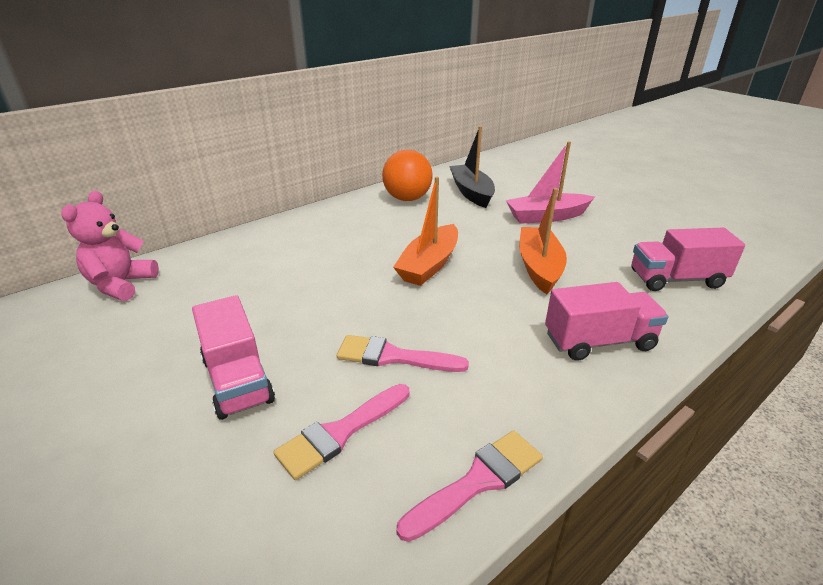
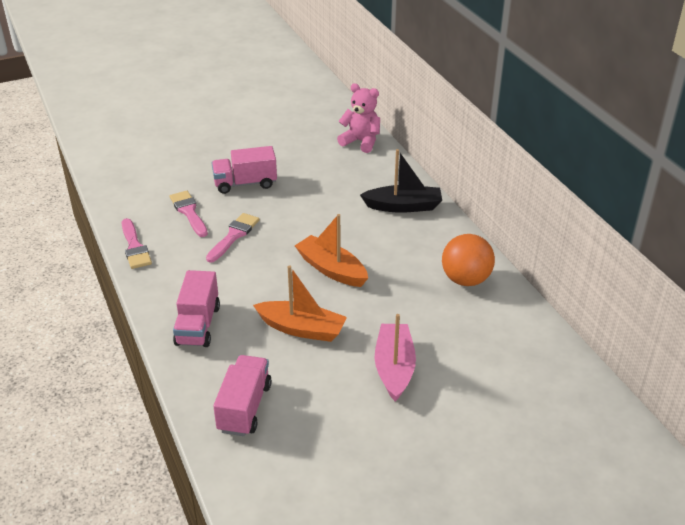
camera: 105 degrees right, 5 degrees up
(471, 192) = (471, 329): black boat -> black boat (403, 206)

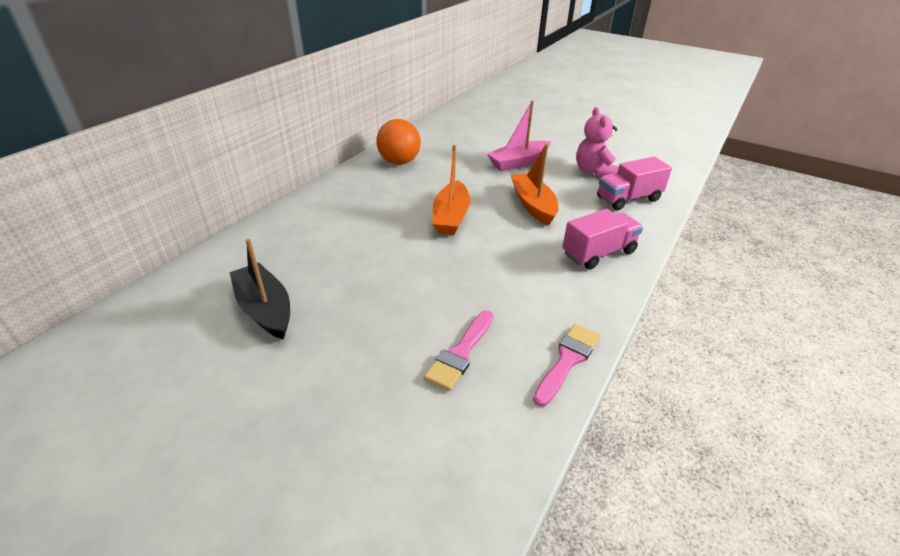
camera: 125 degrees left, 0 degrees up
(234, 236) = (465, 293): pink brush -> none
(245, 183) = (358, 335): pink truck -> none
(361, 142) = (192, 281): pink teddy bear -> pink teddy bear (593, 172)
(403, 206) = (320, 212): black boat -> black boat (265, 309)

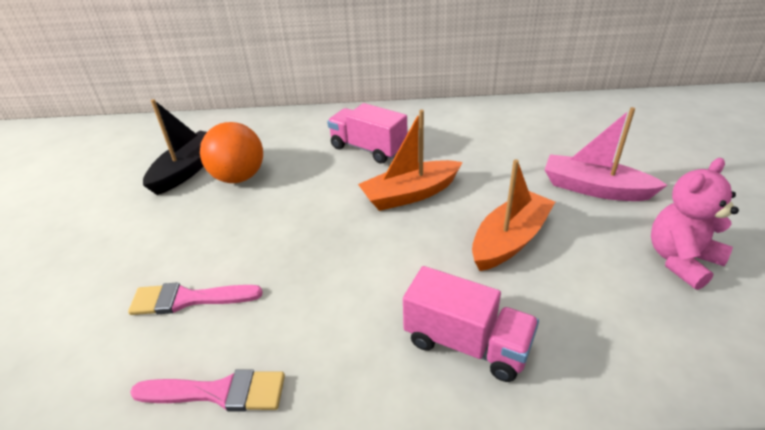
camera: 60 degrees right, 0 degrees up
(399, 162) = (472, 121): orange ball -> orange ball (238, 177)
(628, 199) = (657, 326): pink truck -> pink truck (368, 149)

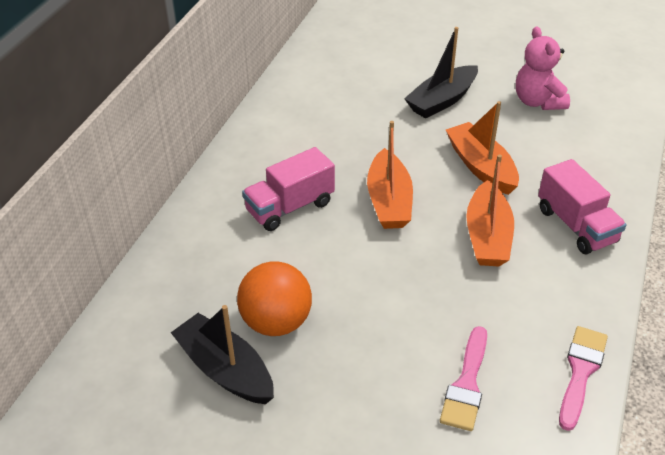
camera: 70 degrees left, 5 degrees up
(401, 269) = (487, 236): none -> orange boat
(466, 343) = (576, 225): pink truck -> pink truck turned 105 degrees clockwise
(595, 189) = (442, 100): pink boat -> black boat

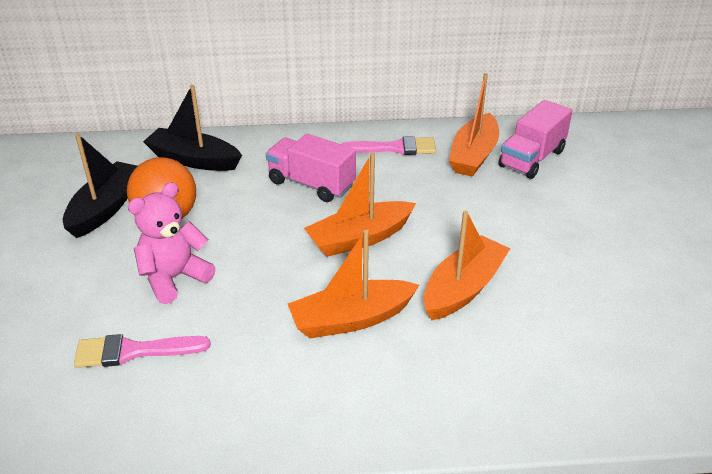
camera: 65 degrees right, 5 degrees down
(316, 101) = (473, 155): none -> orange boat
(442, 100) = (555, 233): black boat -> black boat (194, 160)
(538, 102) = (630, 308): pink teddy bear -> pink teddy bear (174, 278)
(576, 225) = (417, 390): pink truck -> pink truck (532, 158)
(580, 372) = (180, 438): pink brush -> pink brush (394, 148)

